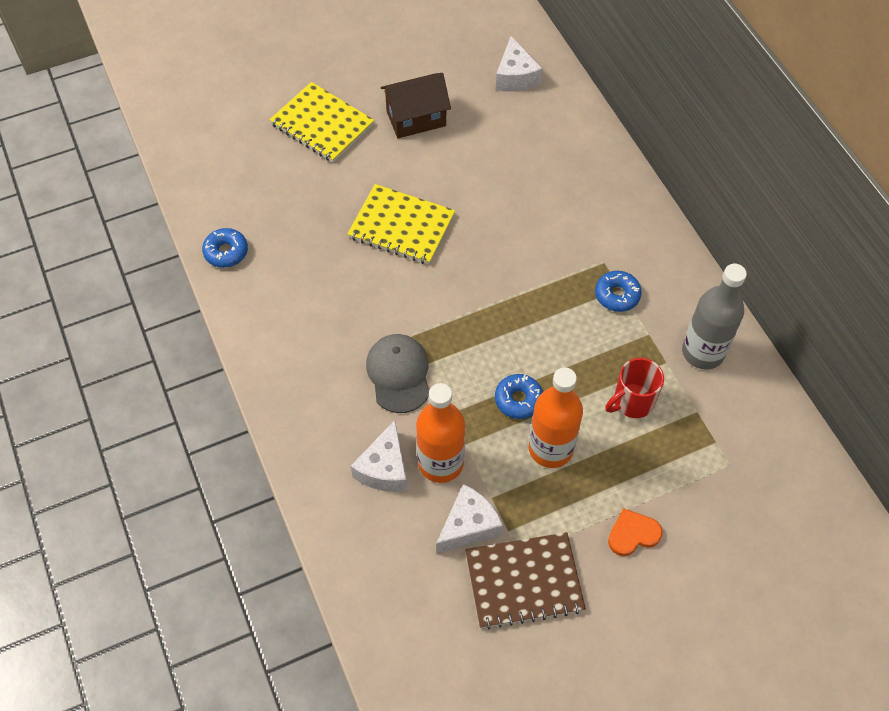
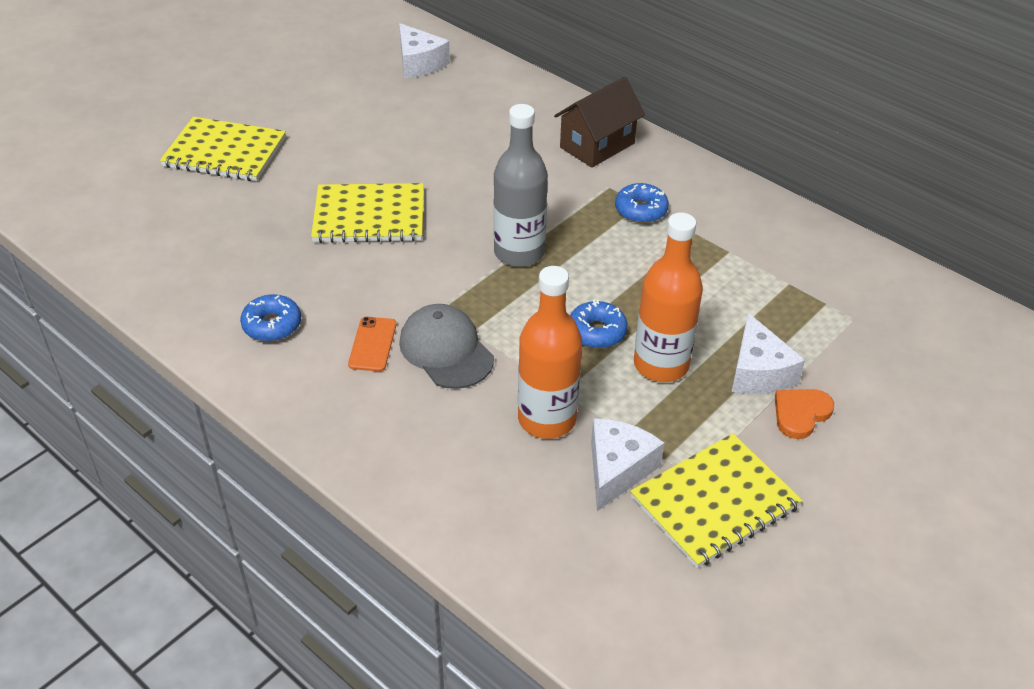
camera: 25 degrees left, 15 degrees down
(226, 252) = (168, 297): blue donut -> blue donut (272, 325)
(349, 348) = (372, 344): none -> orange phone
(384, 468) = (483, 447): white cheese -> white cheese (758, 372)
(416, 118) = (331, 121): brown house -> brown house (597, 145)
(524, 581) = (715, 502): brown notebook -> yellow notebook
(632, 402) = (718, 295): red mug -> none
(703, 352) = (759, 232): grey bottle -> grey bottle (519, 253)

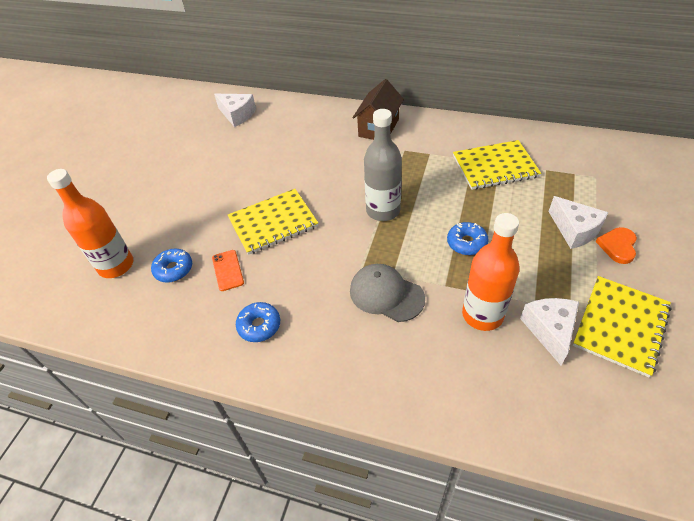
camera: 20 degrees left, 5 degrees up
(224, 152) = (147, 216): yellow notebook -> yellow notebook (495, 166)
(372, 344) = (336, 310): orange phone -> orange phone (227, 270)
(641, 210) = (432, 157): blue donut -> blue donut (174, 269)
(661, 365) = (519, 249): orange bottle -> orange bottle (116, 266)

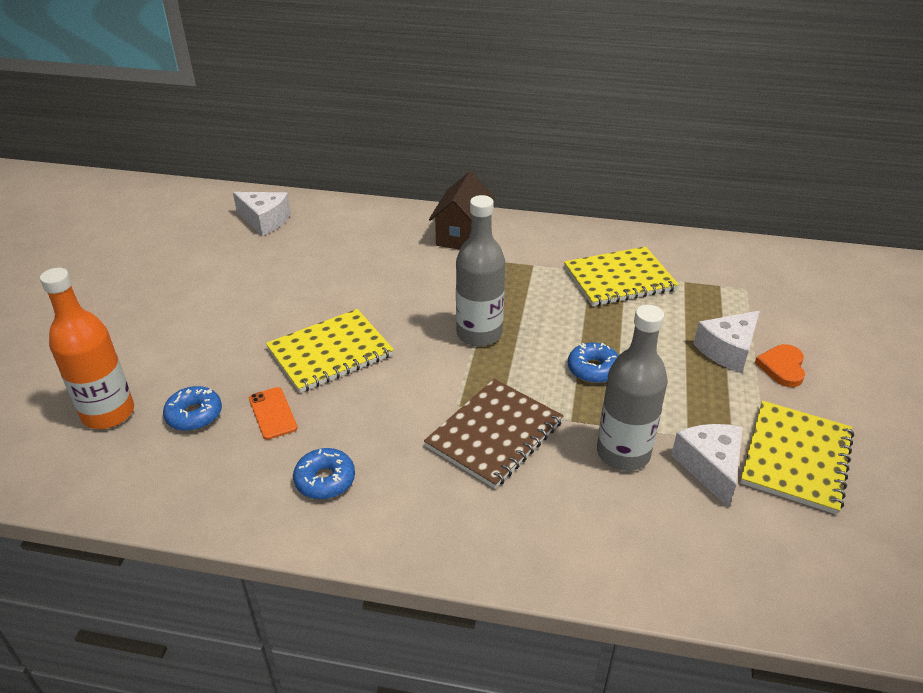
camera: 10 degrees left, 10 degrees down
(386, 294) = (494, 434): grey cap -> brown notebook
(482, 315) = (623, 453): orange bottle -> grey bottle
(574, 230) = (727, 350): white cheese -> white cheese turned 90 degrees clockwise

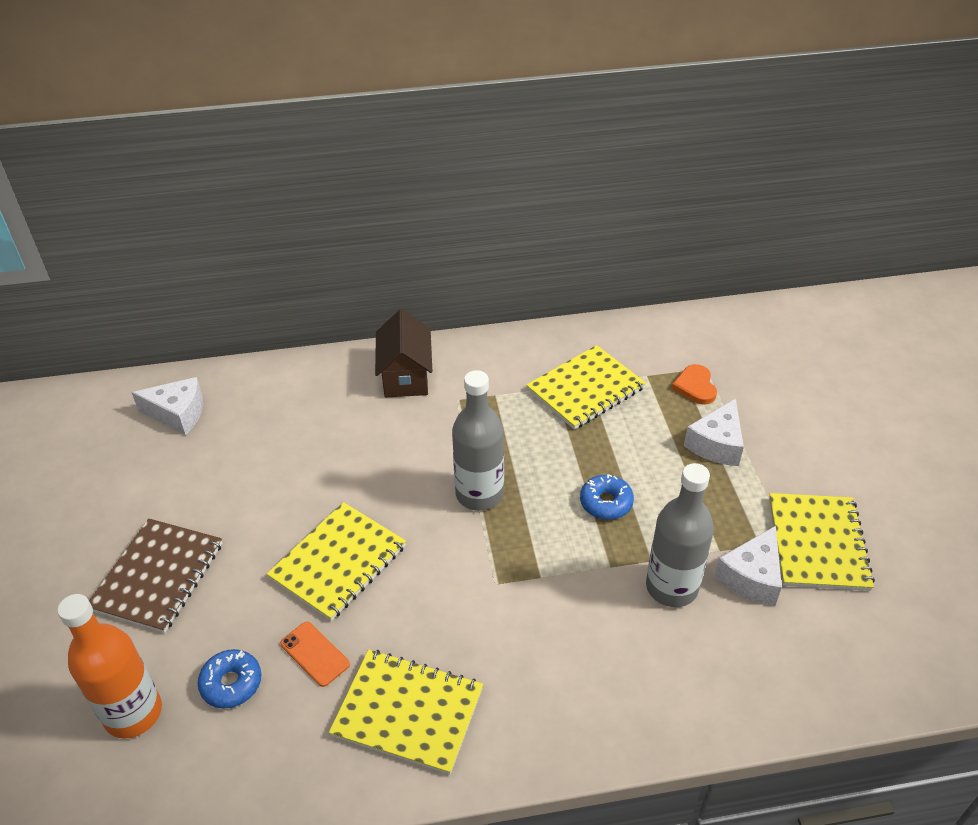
camera: 20 degrees left, 5 degrees up
(325, 480) = (408, 712): blue donut -> yellow notebook
(494, 434) = (547, 605): brown notebook -> brown notebook (158, 576)
(710, 467) = (751, 577): white cheese -> white cheese turned 120 degrees counterclockwise
(782, 367) = (770, 449): orange heart -> orange heart (695, 386)

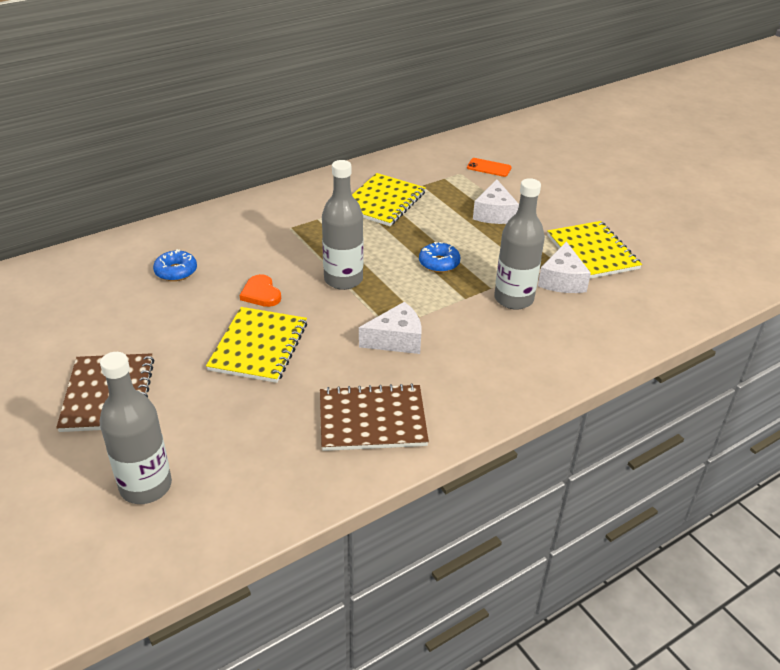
camera: 25 degrees left, 5 degrees down
(133, 713) = (146, 486): orange bottle -> grey bottle
(178, 414) = (54, 286): white cheese -> white cheese (396, 340)
(231, 683) = (219, 443): blue donut -> blue donut (176, 271)
(315, 654) = (276, 406): orange phone -> orange phone (489, 168)
(405, 376) = (239, 222): brown house -> none
(408, 712) = (372, 420): yellow notebook -> brown notebook
(695, 386) = (459, 185): orange heart -> orange heart (261, 293)

